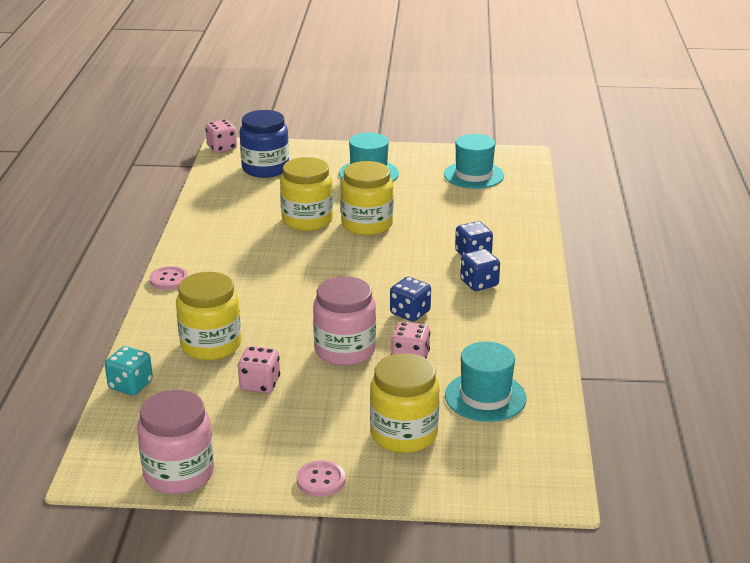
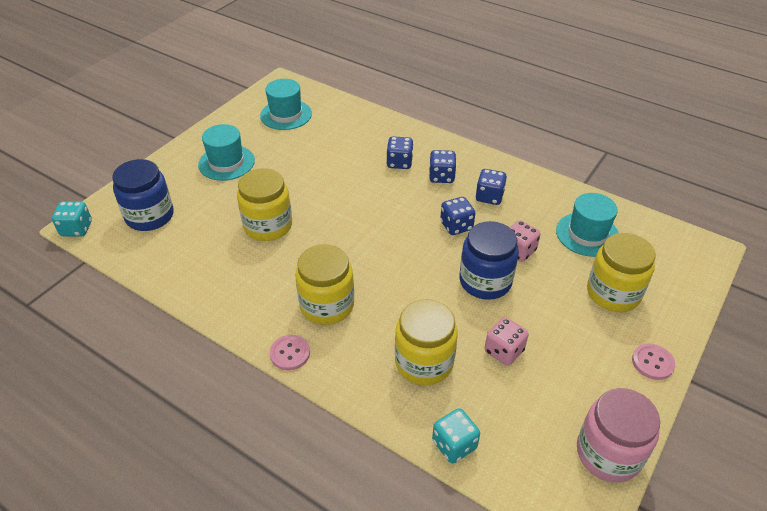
camera: 60 degrees left, 15 degrees up
(222, 148) = (76, 229): pink dice -> turquoise dice
(345, 350) = (485, 281): pink jar -> blue jar
(367, 224) = (307, 196): yellow jar -> yellow jar (327, 305)
(479, 320) = (489, 197): none -> blue dice

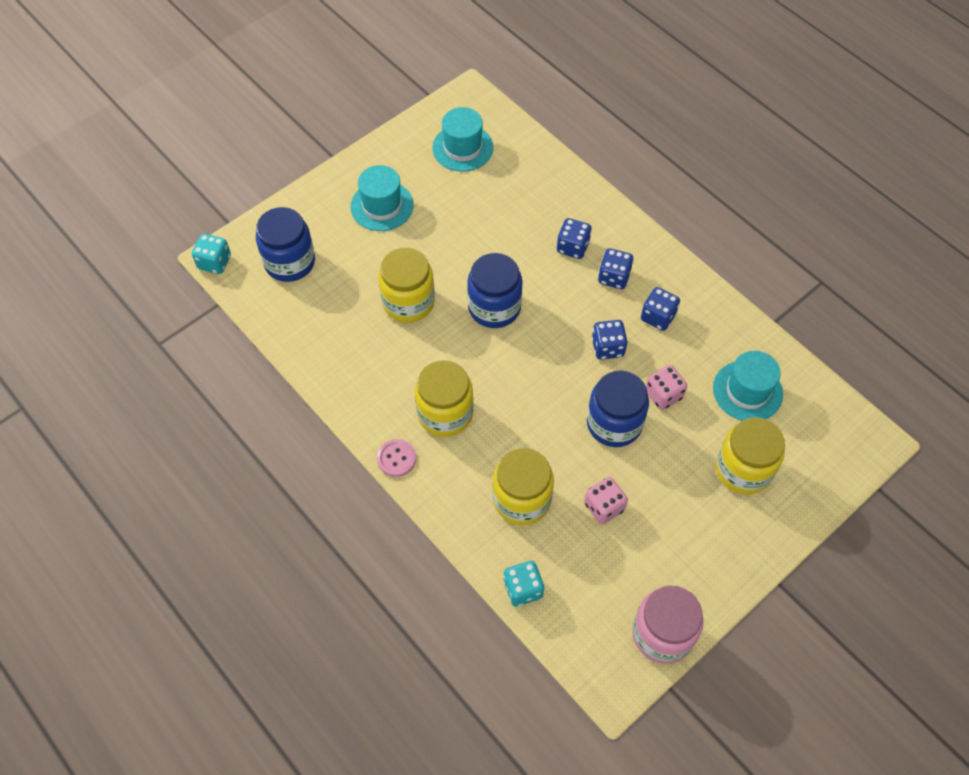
camera: 15 degrees right, 15 degrees up
(347, 215) = (494, 307): none -> blue jar
(652, 362) = (748, 556): pink button -> none

